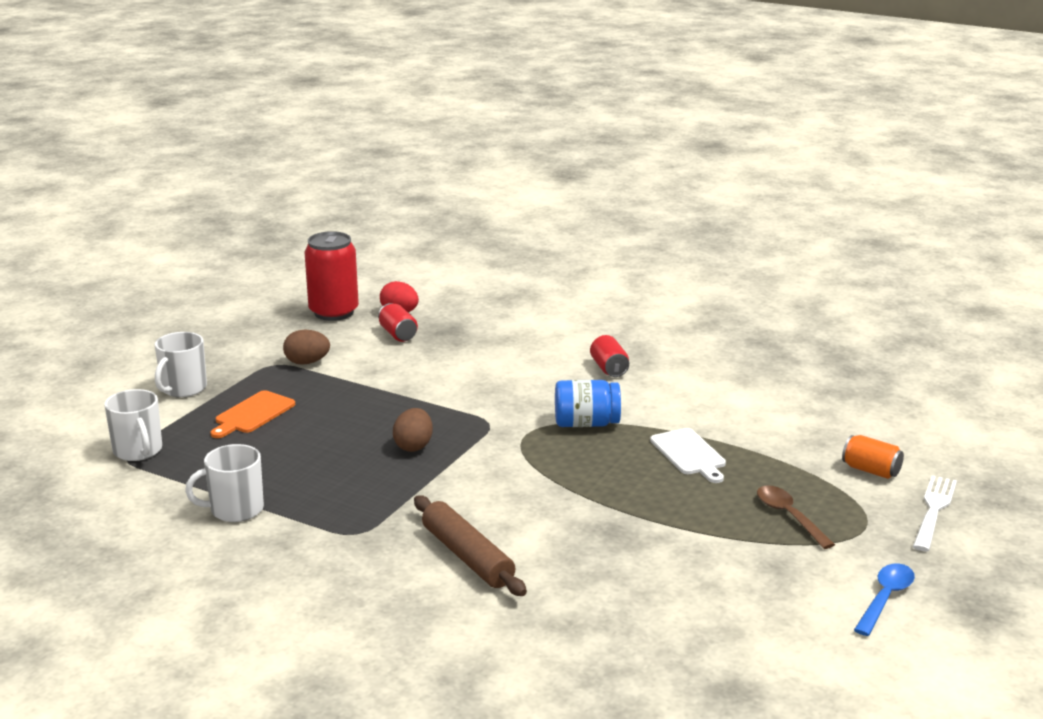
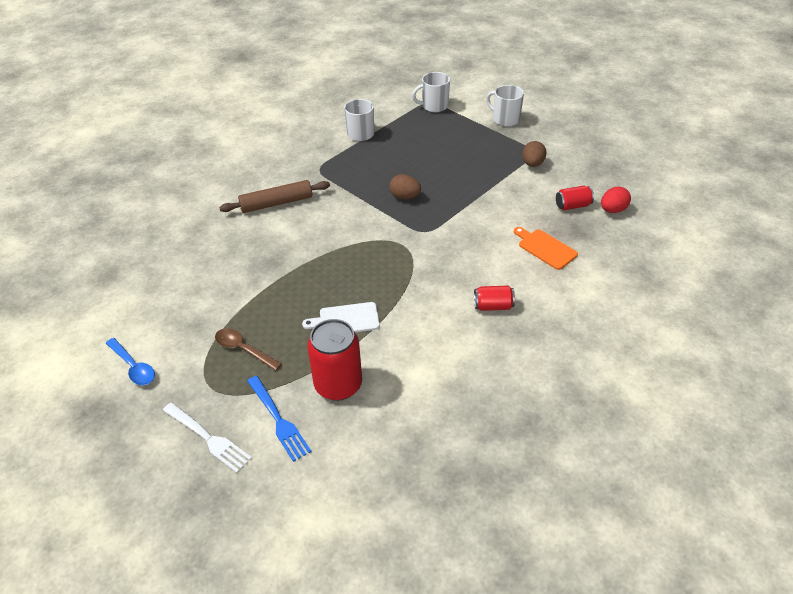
camera: 105 degrees right, 20 degrees up
(252, 414) = (465, 141): orange cutting board -> orange cutting board (545, 248)
(334, 312) = (615, 180): red can -> red can (338, 385)
(586, 423) = (408, 276): blue jar -> none
(789, 517) = (244, 349): brown spoon -> brown spoon turned 135 degrees counterclockwise
(871, 470) = (278, 420): orange can -> blue fork

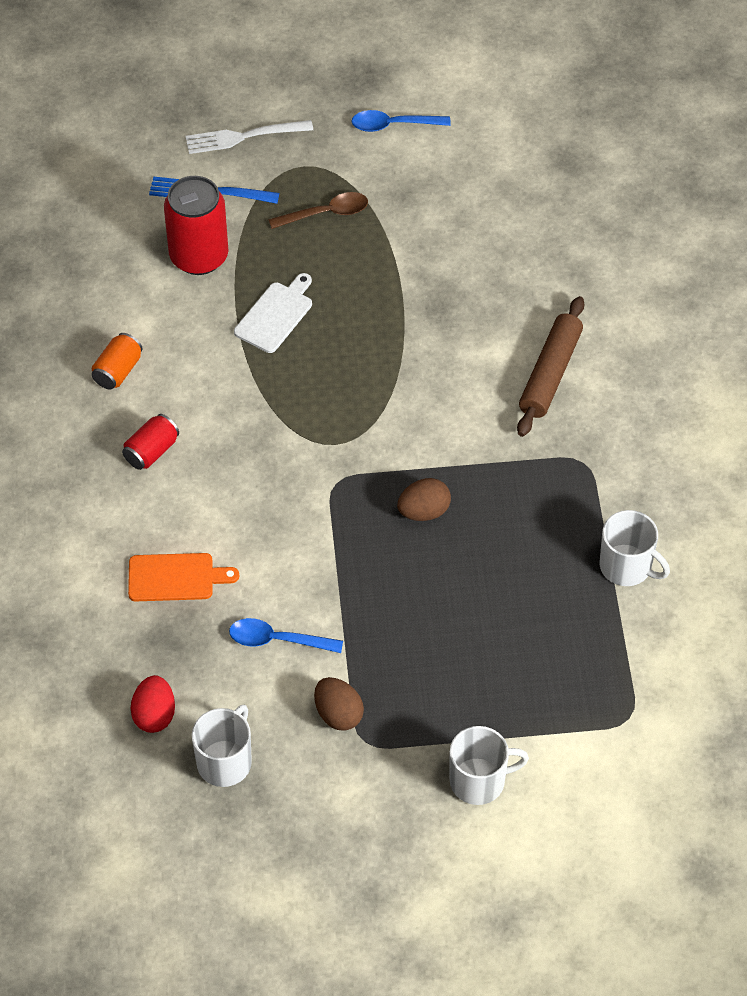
camera: 130 degrees right, 10 degrees up
(434, 106) = (611, 716): white mug -> white mug (225, 761)
(462, 359) = (118, 371): none -> orange can
(527, 199) = (278, 640): none -> blue spoon
(573, 206) = (210, 678): red can -> none

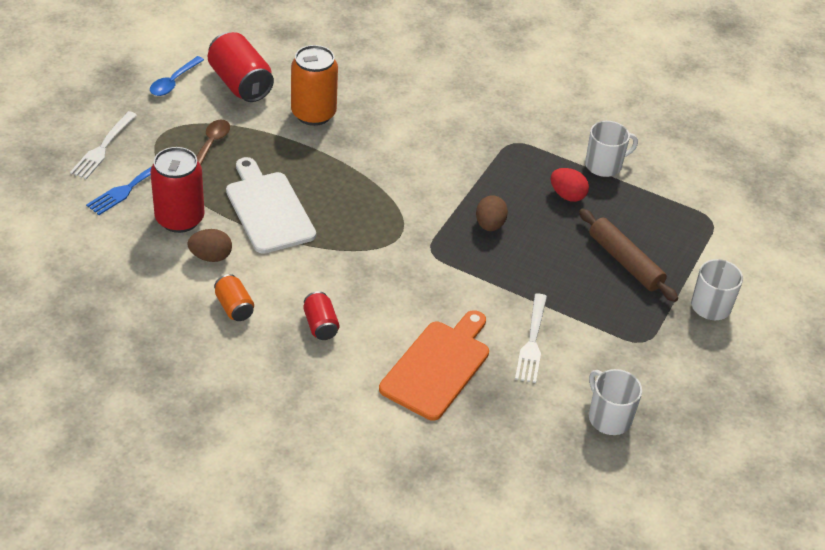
camera: 60 degrees left, 10 degrees down
(154, 715) = (543, 435): red egg -> red egg (567, 195)
(175, 577) = (438, 366): orange cutting board -> orange cutting board, size x1.62
(275, 315) = (268, 209): white cutting board -> white cutting board, size x1.62
(278, 640) = (532, 342): blue spoon -> white fork
(338, 714) = (613, 343): brown egg -> brown egg (211, 257)
(444, 177) = (240, 84): none -> red can
(456, 264) = (313, 114): none -> orange can
(550, 373) = (436, 121): brown rolling pin -> brown rolling pin (625, 262)

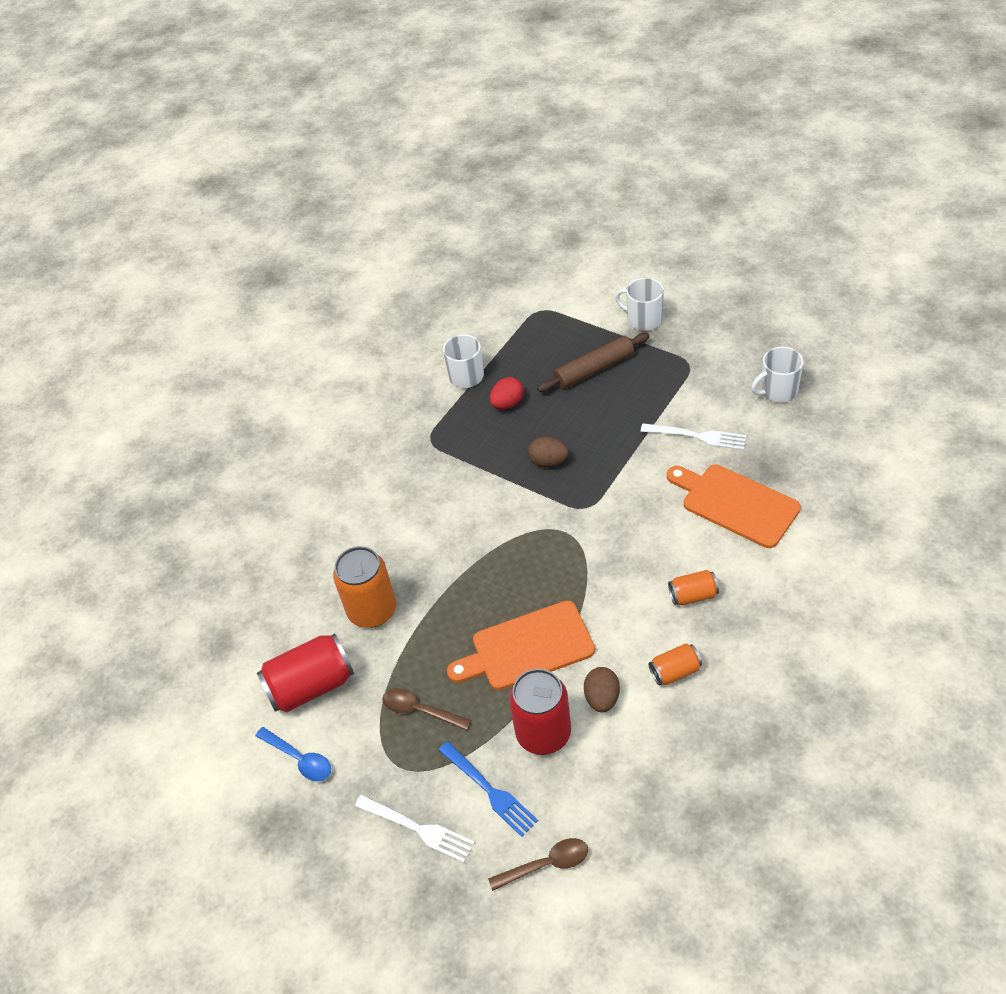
camera: 75 degrees left, 5 degrees up
(59, 219) = (546, 864): none -> brown spoon
(268, 209) = (527, 647): white cutting board -> orange cutting board
(320, 325) = (693, 595): red can -> orange can

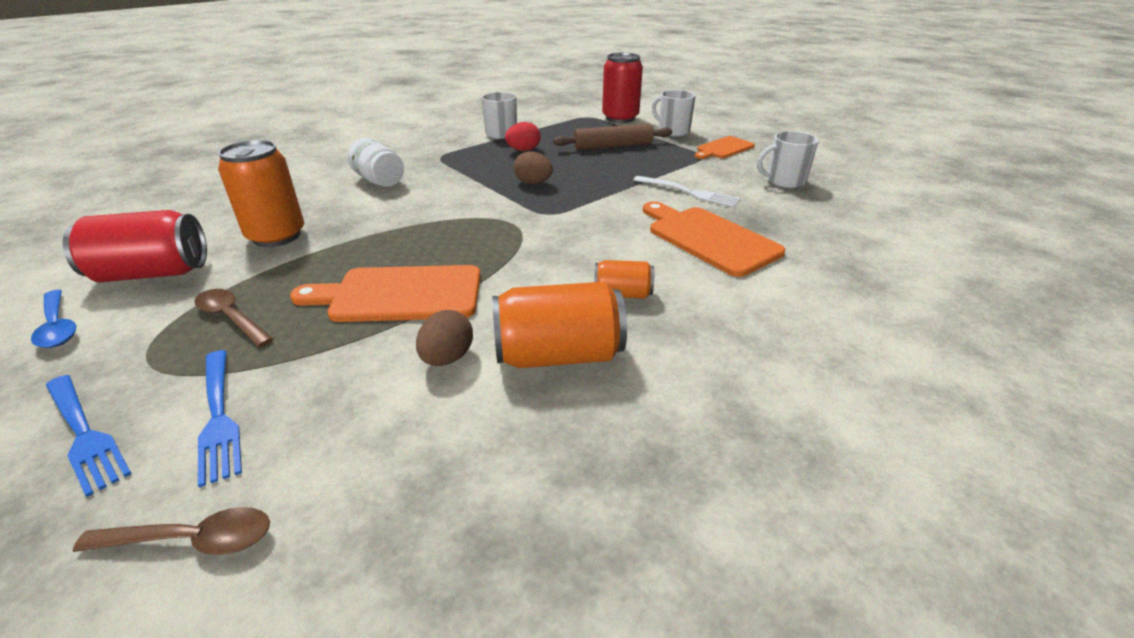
camera: 10 degrees right, 15 degrees down
(400, 501) = (379, 181): none -> white jar
(418, 829) = (84, 434): white fork -> blue fork
(543, 733) = (345, 374): red can -> red can (620, 118)
(675, 671) = (558, 355): orange can -> orange can, size x1.84
(705, 343) = (723, 148): none -> orange cutting board

